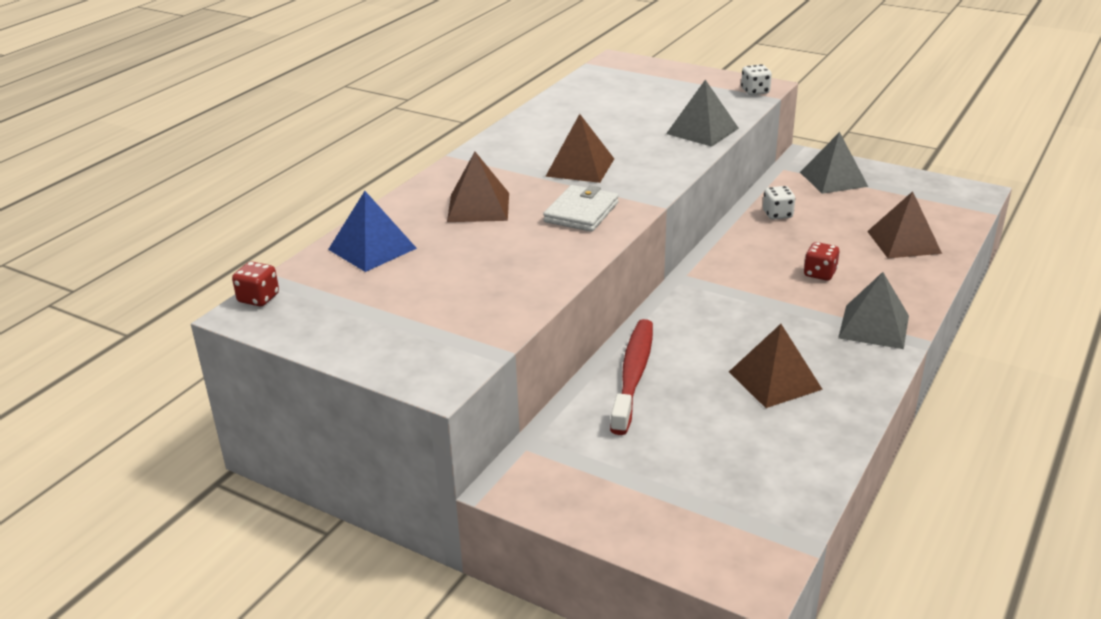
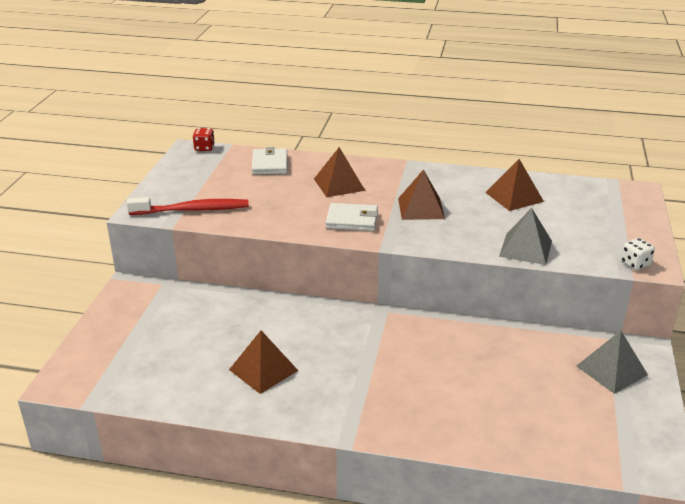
camera: 70 degrees right, 0 degrees up
(372, 249) = (270, 164): blue pyramid -> white wallet
(633, 375) = (248, 309): red toothbrush -> red toothbrush (192, 210)
(777, 214) = (515, 344): white dice -> none
(819, 274) = (427, 377): red dice -> none
(873, 326) = (358, 414): grey pyramid -> none
(903, 242) = (515, 424): brown pyramid -> brown pyramid (514, 197)

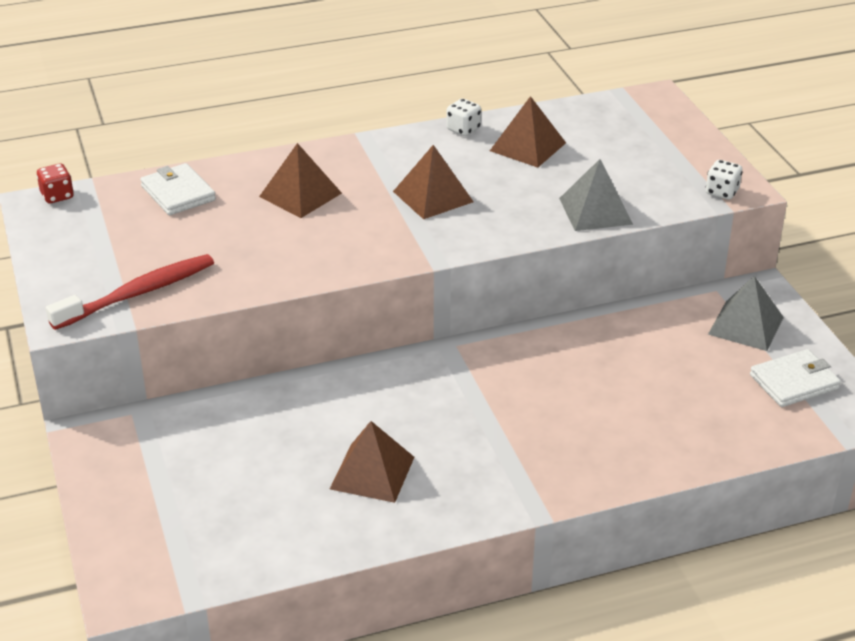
camera: 30 degrees left, 5 degrees up
(352, 220) = (363, 239): white wallet -> white wallet (794, 382)
(479, 175) = (463, 129): none -> white dice

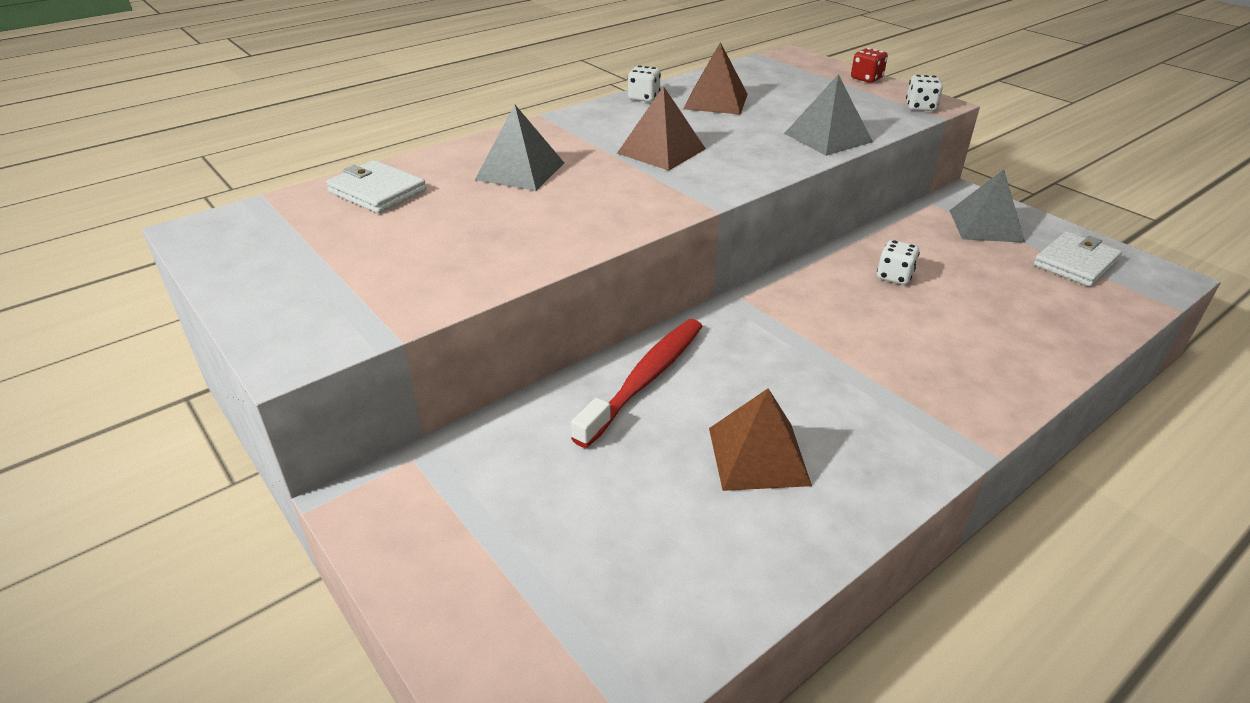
camera: 20 degrees left, 0 degrees up
(57, 196) = (223, 218): red dice -> red dice (866, 79)
(137, 294) = (382, 301): red toothbrush -> red toothbrush (644, 380)
(300, 195) = (520, 171): brown pyramid -> grey pyramid
(607, 356) = (894, 276): none -> white dice

